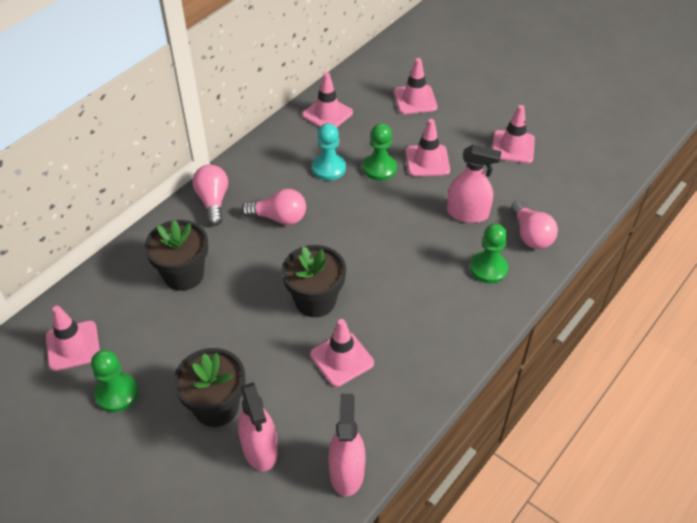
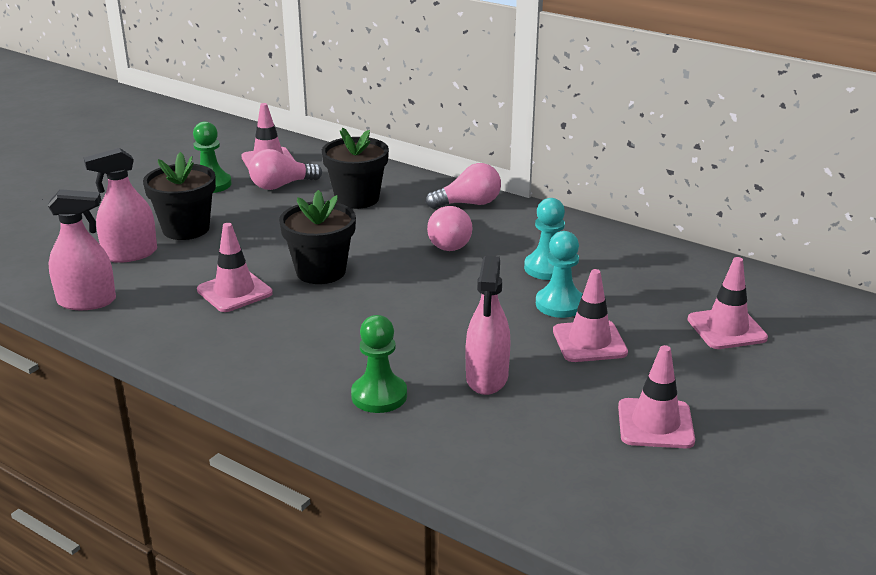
camera: 85 degrees right, 20 degrees down
(327, 114) = (656, 261): pink traffic cone -> none
(379, 168) = (560, 304): green pawn -> turquoise pawn
(531, 235) = (452, 437): pink light bulb -> pink light bulb (281, 185)

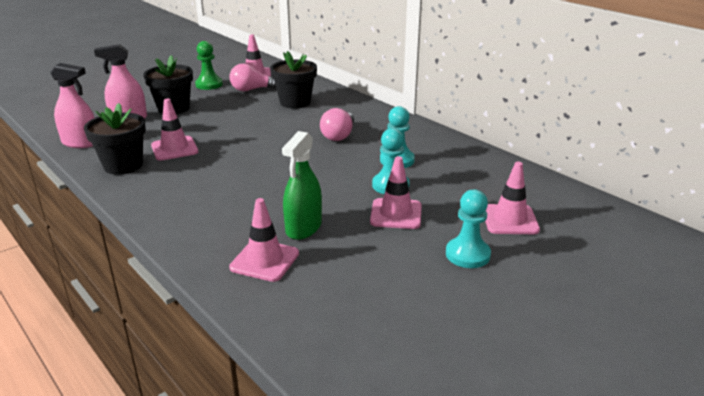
camera: 15 degrees right, 0 degrees up
(321, 271) = (239, 143): black flower pot -> black flower pot (123, 165)
(379, 396) = (219, 228): green pawn -> none
(468, 204) = (368, 113): pink light bulb -> none
(487, 378) = (303, 228): pink spray bottle -> green spray bottle
(655, 424) = (410, 281): pink traffic cone -> pink traffic cone (264, 260)
(702, 380) = (467, 254): none -> turquoise pawn

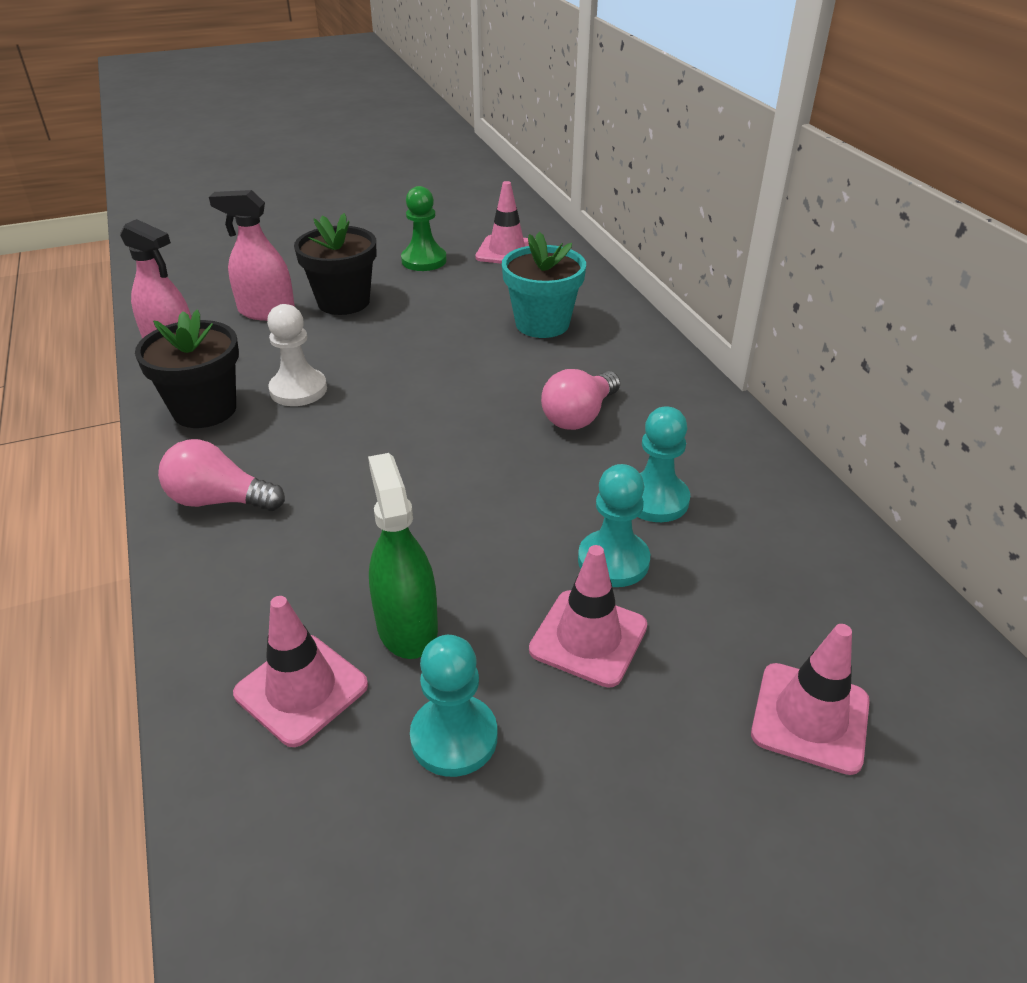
camera: 20 degrees right, 10 degrees up
(174, 149) = (298, 390): pink traffic cone -> white pawn
(252, 90) = (486, 283): pink light bulb -> pink light bulb (219, 500)
(295, 102) = (542, 324): black flower pot -> turquoise flower pot
(303, 228) = (407, 626): green spray bottle -> green spray bottle turned 120 degrees clockwise
(467, 254) = (677, 790): turquoise pawn -> turquoise pawn (454, 737)

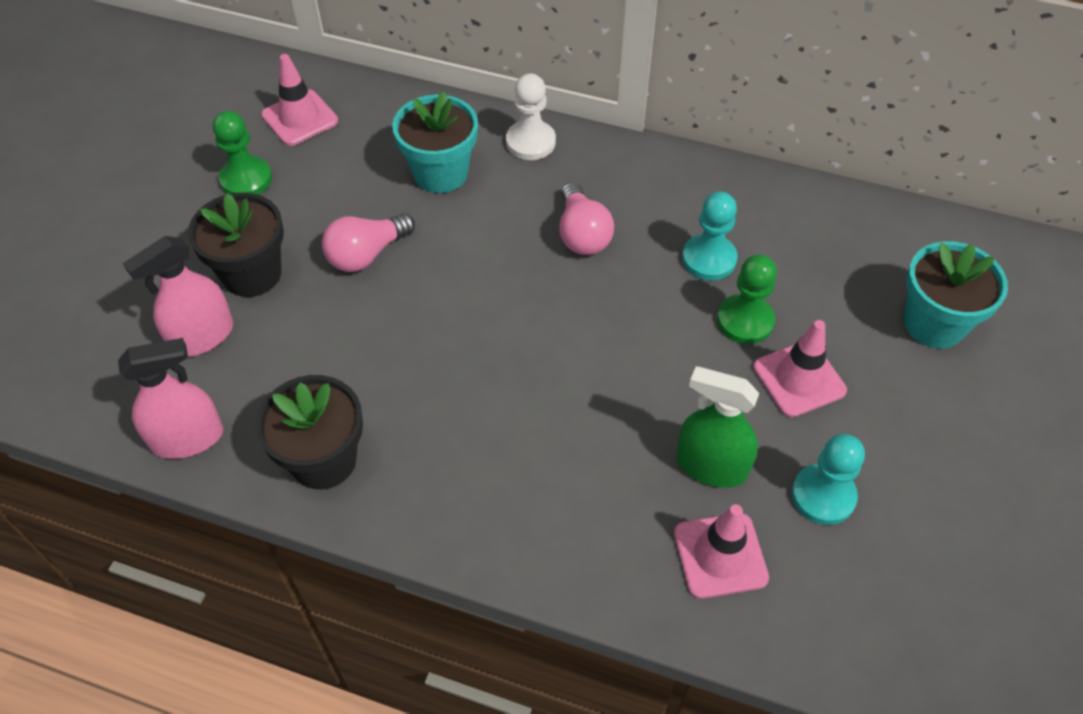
camera: 50 degrees left, 15 degrees up
(219, 500) = (468, 508): pink light bulb -> pink light bulb (366, 254)
(298, 390) = (363, 380): white pawn -> white pawn (530, 142)
(613, 561) = (745, 321): turquoise pawn -> green pawn
(810, 717) = (934, 324): pink traffic cone -> turquoise flower pot

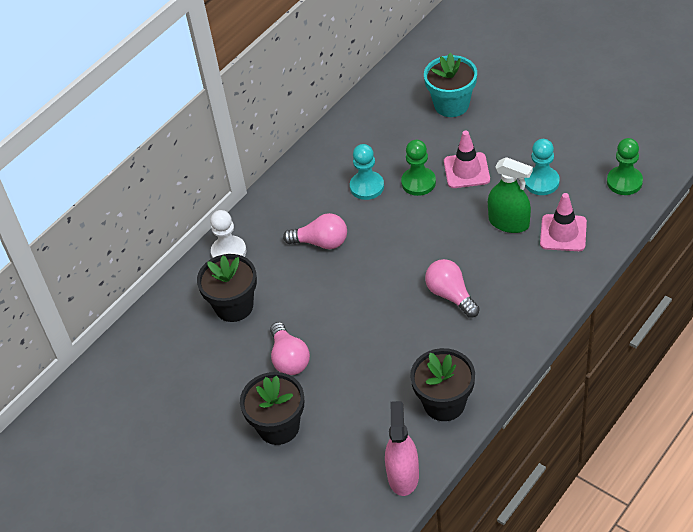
camera: 65 degrees left, 5 degrees down
(202, 336) = (322, 461): pink spray bottle -> none
(246, 179) = (186, 422): green pawn -> green pawn (624, 182)
(300, 118) = (138, 381): pink traffic cone -> none
(440, 173) = (234, 306): turquoise flower pot -> black flower pot
(533, 419) = (451, 295): none -> pink light bulb
(711, 466) = (509, 223): green spray bottle -> green spray bottle turned 105 degrees counterclockwise

